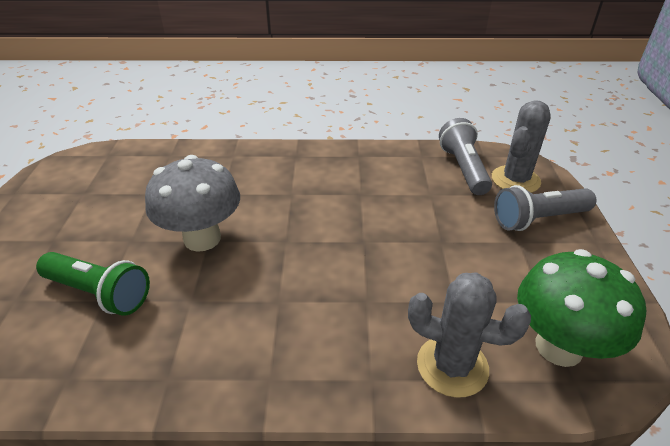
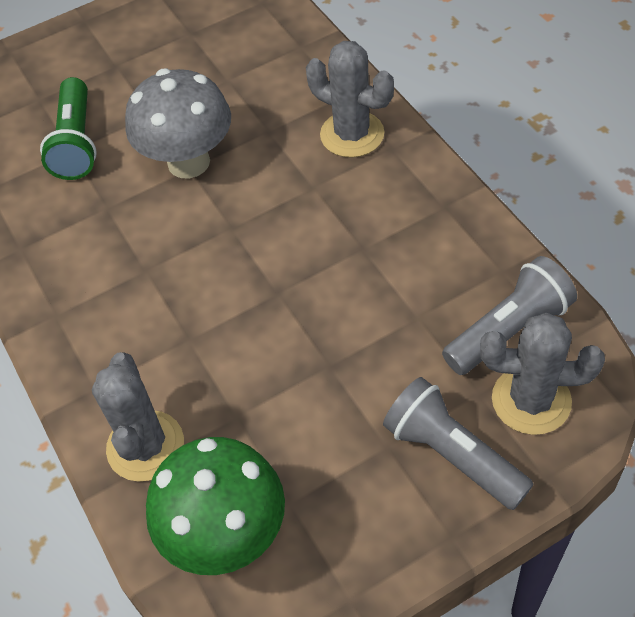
camera: 65 degrees right, 15 degrees up
(268, 164) = (352, 134): none -> grey cactus

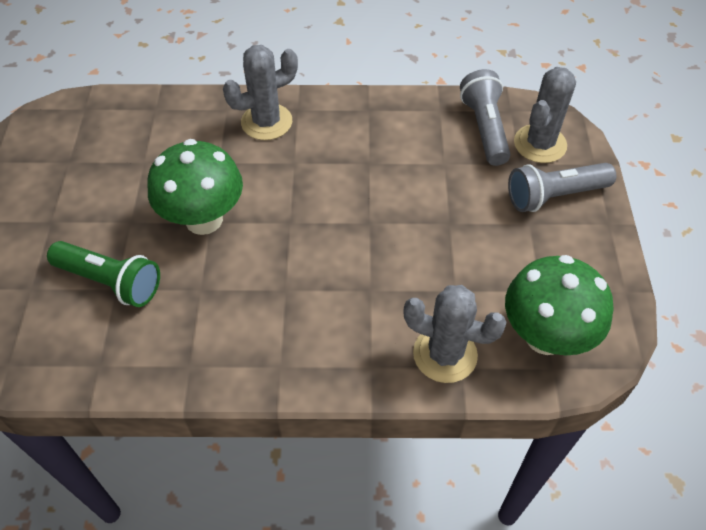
camera: 65 degrees left, 0 degrees up
(188, 162) = (204, 219): grey mushroom -> green mushroom

